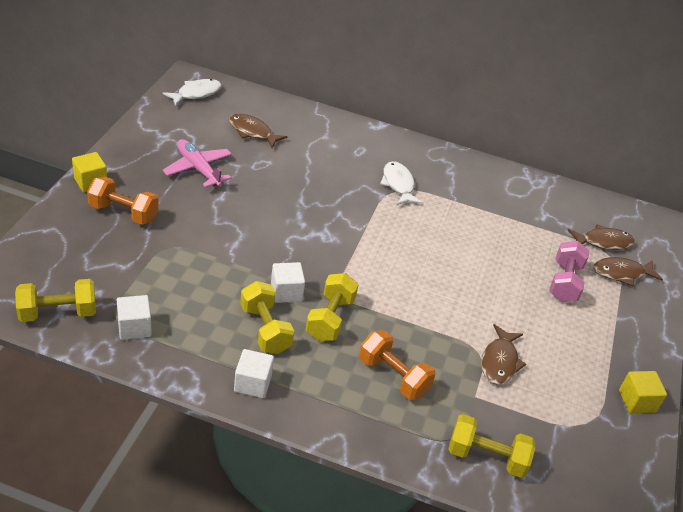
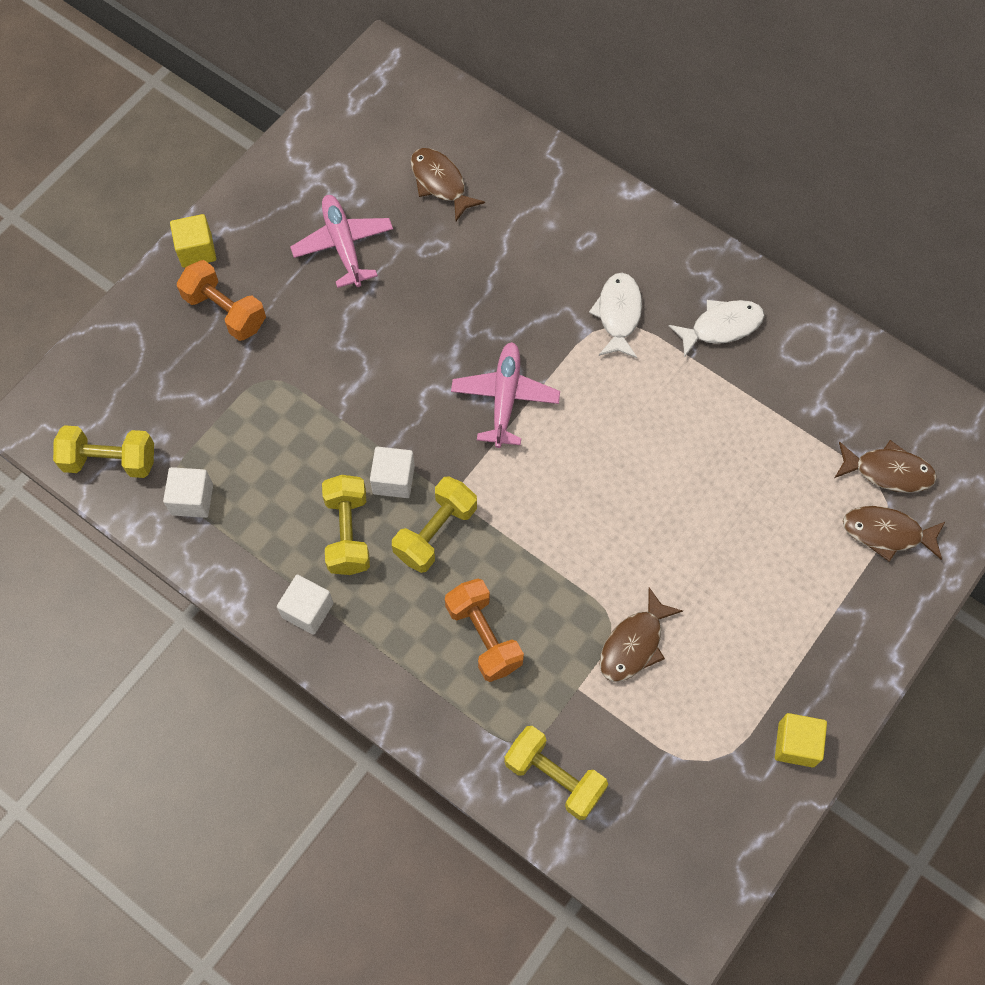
camera: 25 degrees right, 25 degrees up
(196, 93) = (382, 95): white fish -> white fish (721, 327)
(345, 236) = (505, 398): none -> pink plane
(564, 282) = (789, 533): pink dumbbell -> none

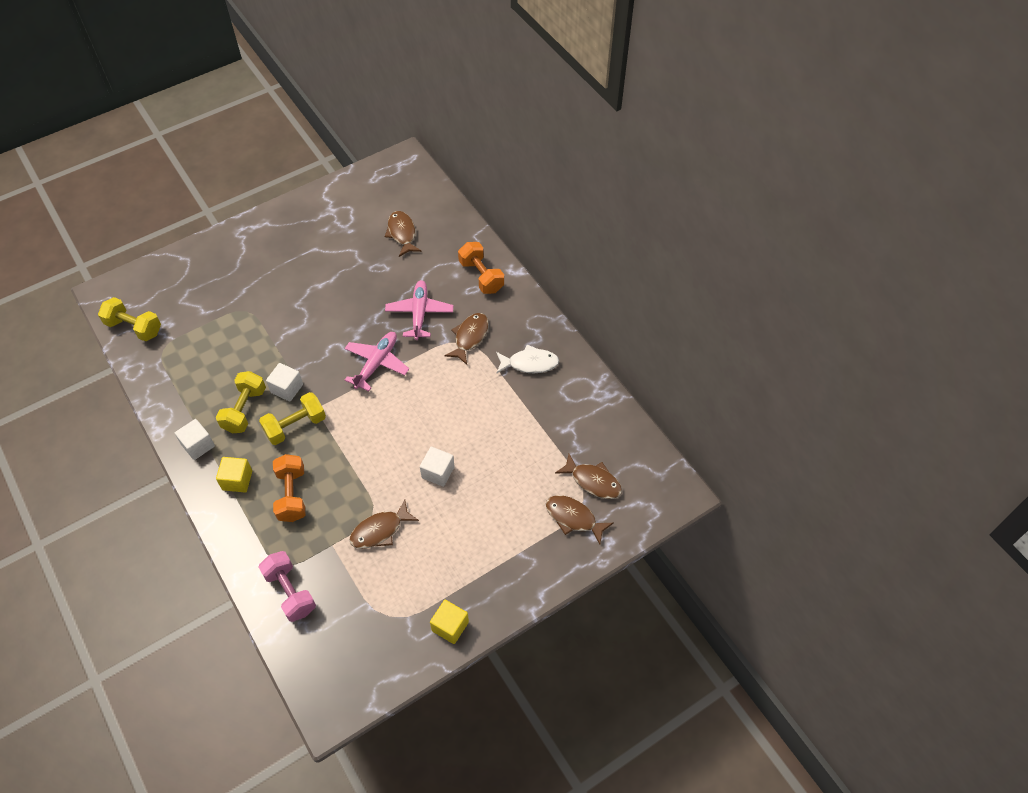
camera: 20 degrees right, 10 degrees down
(192, 499) = (167, 363): white cube -> white cube (438, 472)
(196, 250) = (244, 230): yellow cube -> yellow cube (237, 480)
(225, 311) = (242, 267): orange dumbbell -> orange dumbbell (481, 276)
(343, 245) = (328, 251): pink plane -> pink plane (419, 313)
(554, 777) = (290, 592): yellow dumbbell -> pink dumbbell
(618, 314) = (470, 337): white fish -> brown fish

